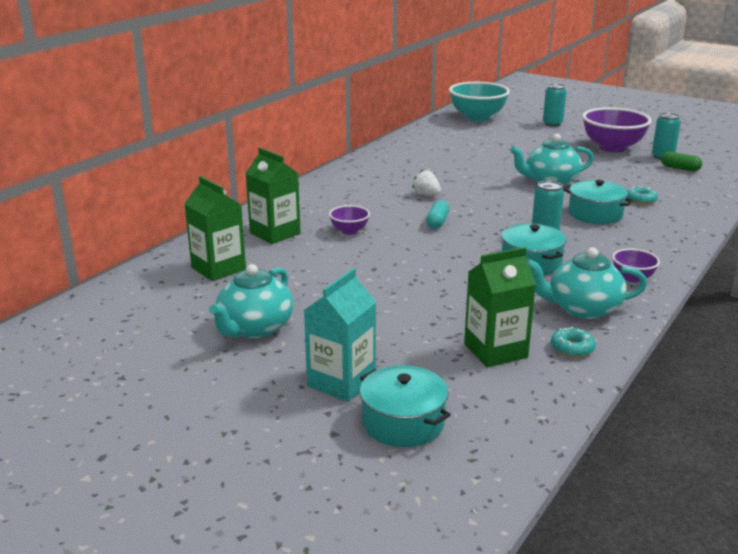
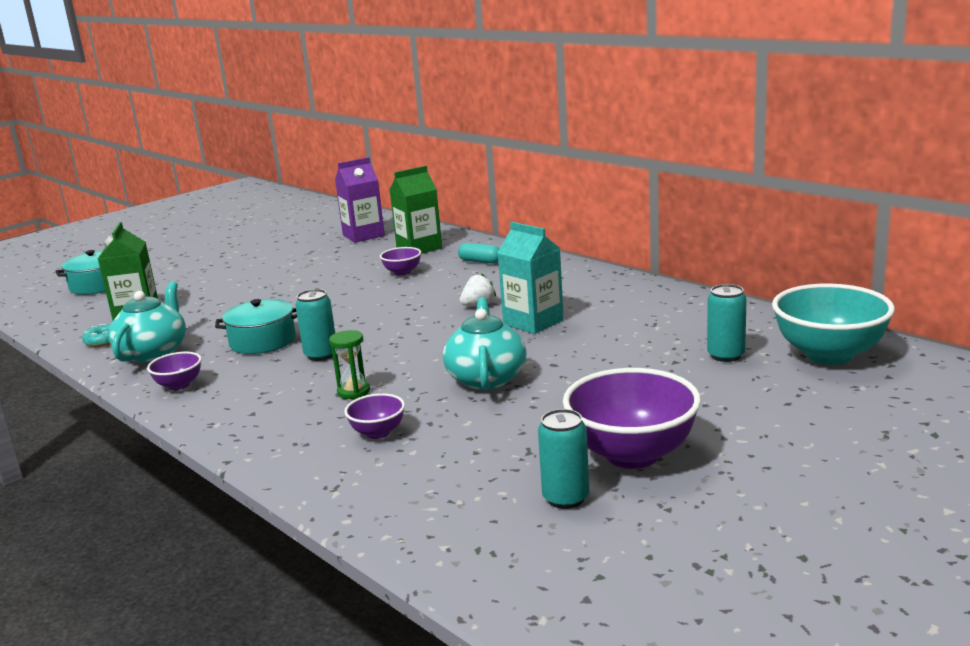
camera: 105 degrees right, 5 degrees down
(218, 268) = (363, 235): green carton -> purple carton
(254, 328) = (257, 249): turquoise teapot -> none
(341, 382) = (161, 271): turquoise carton -> turquoise carton (533, 322)
(437, 222) = (396, 307): turquoise capsule -> turquoise capsule (480, 261)
(552, 124) = (797, 418): turquoise can -> turquoise can (726, 355)
(595, 214) = (353, 392): turquoise pot -> green hourglass
(640, 200) = (378, 433): turquoise donut -> purple bowl
(680, 168) = (495, 502): green capsule -> none

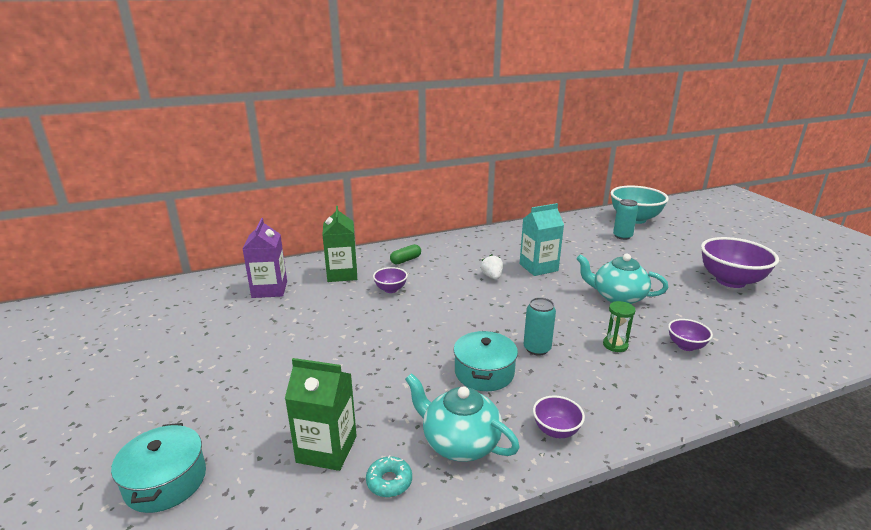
camera: 70 degrees left, 5 degrees up
(480, 261) = (405, 260): turquoise capsule -> green capsule
(566, 498) = (777, 306): turquoise can -> none

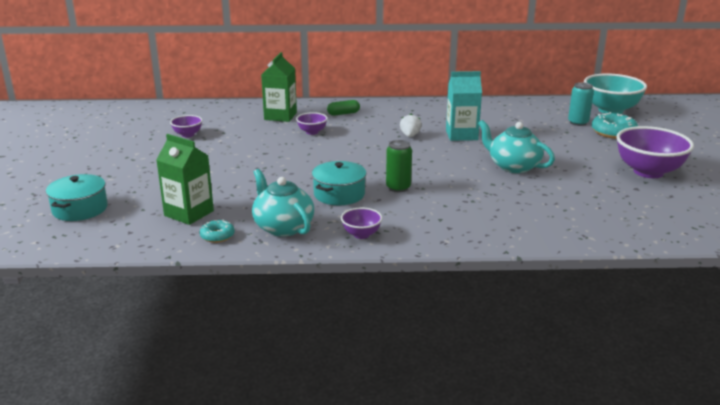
camera: 20 degrees right, 0 degrees up
(269, 289) = (214, 118): purple carton -> none
(537, 348) = (398, 188): turquoise can -> green can
(615, 345) = (470, 196): green hourglass -> none
(660, 242) = (613, 132): none -> turquoise donut
(686, 346) = (536, 207): purple bowl -> purple bowl (187, 135)

